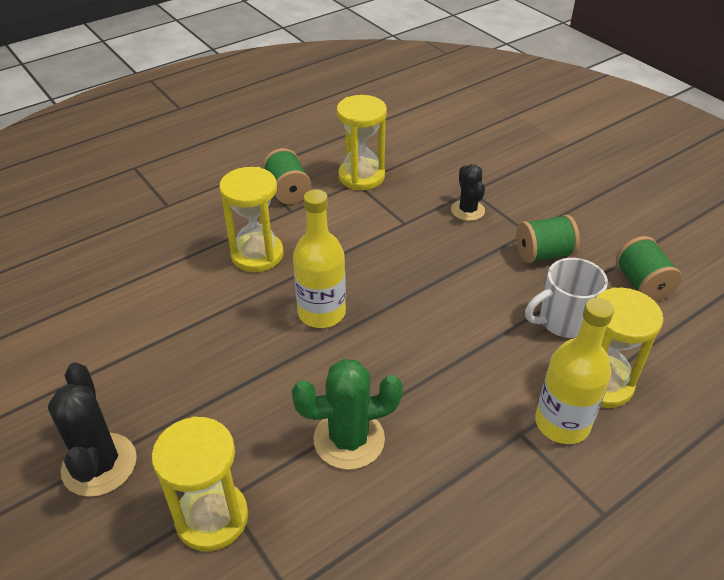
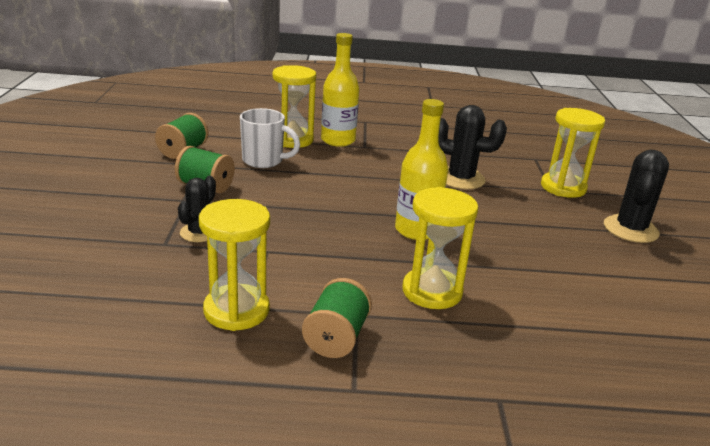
camera: 145 degrees left, 15 degrees down
(349, 439) = (461, 179): green cactus -> black cactus

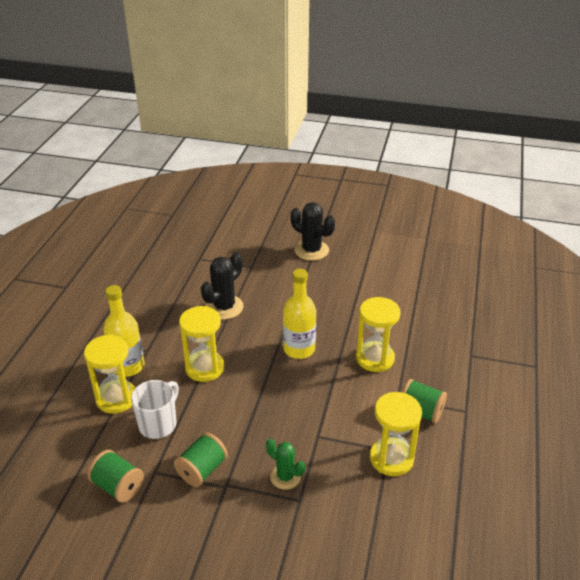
camera: 75 degrees left, 10 degrees up
(199, 233) = (285, 477): black cactus -> green cactus
(563, 187) = (249, 260): yellow hourglass -> yellow hourglass (204, 368)

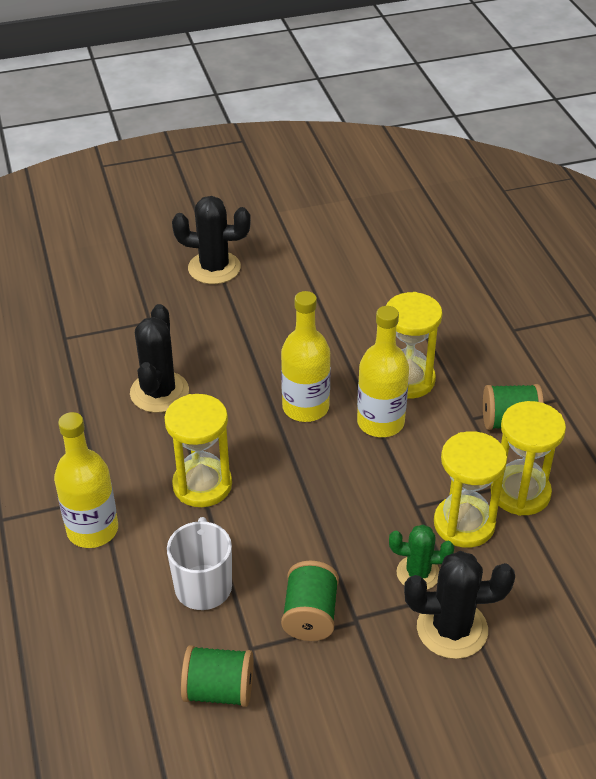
camera: 30 degrees left, 5 degrees up
(116, 398) = (114, 580): yellow hourglass -> yellow hourglass (464, 524)
(278, 521) = (452, 629): none -> black cactus
(337, 376) = (380, 422): none -> yellow bottle

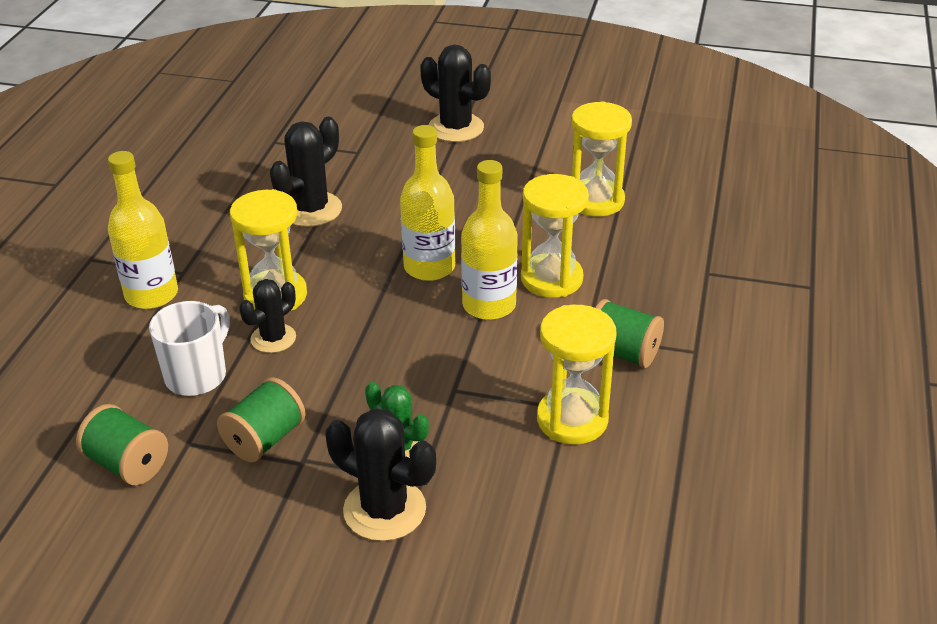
camera: 30 degrees right, 5 degrees down
(236, 525) = (273, 338): none -> black cactus
(464, 524) = (487, 424): yellow hourglass -> yellow hourglass (595, 201)

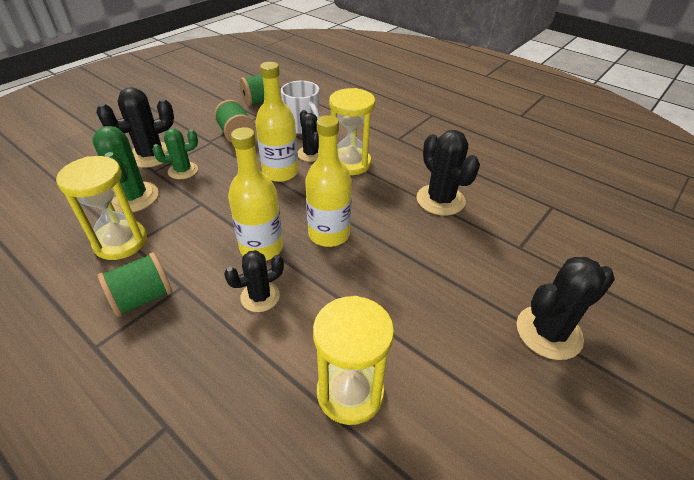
camera: 115 degrees right, 5 degrees up
(151, 295) = (383, 126): yellow bottle -> yellow bottle (280, 172)
(492, 462) = (133, 197): none -> green cactus
(551, 279) = (260, 297): yellow hourglass -> black cactus

